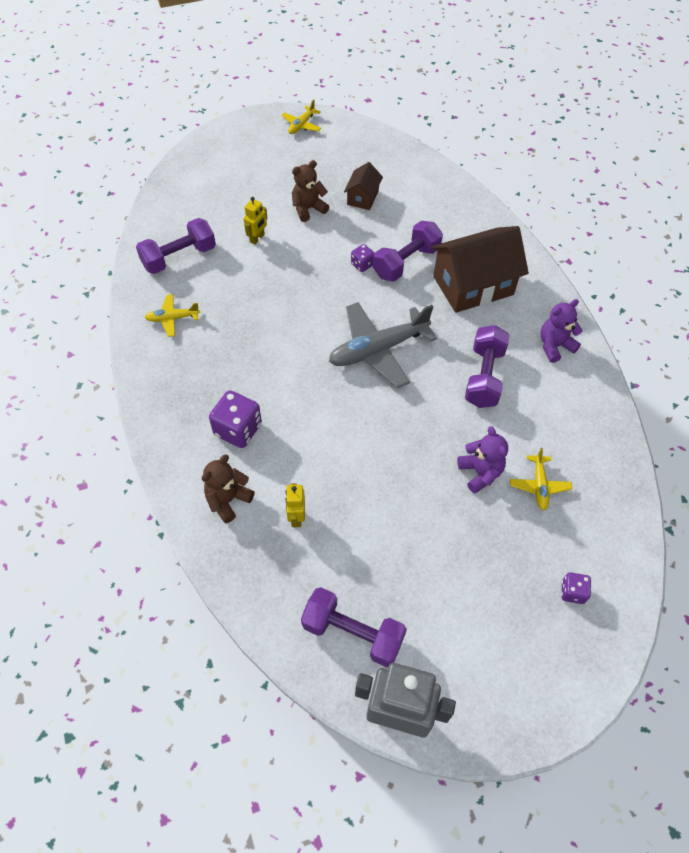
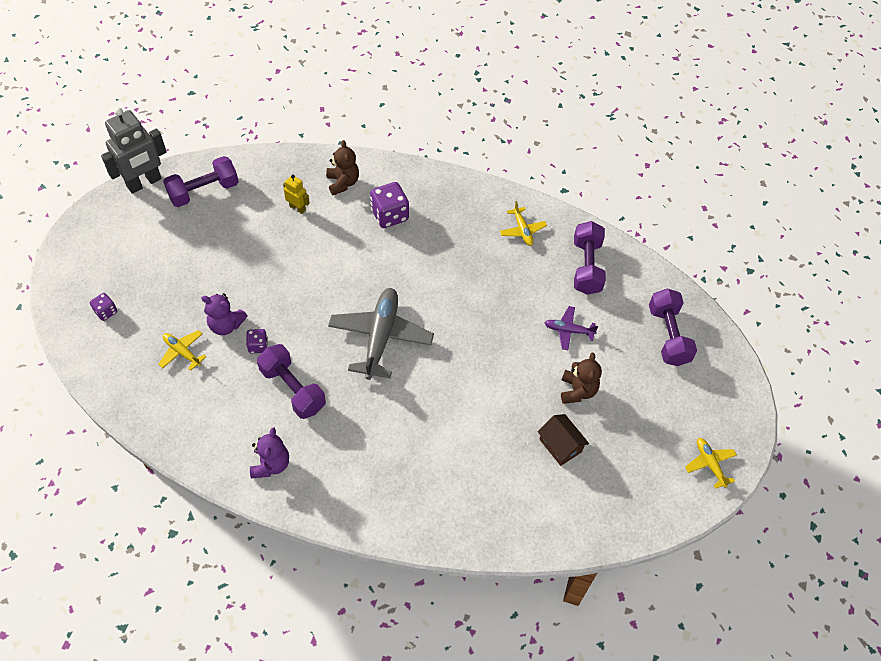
camera: 125 degrees right, 0 degrees up
(172, 318) = (522, 230): yellow plane -> yellow plane turned 135 degrees clockwise
(257, 238) = (568, 330): yellow robot -> purple plane
(362, 264) = (476, 387): purple dice -> purple dice (258, 346)
(406, 262) = (452, 422): purple dumbbell -> purple dumbbell (668, 335)
(473, 285) = (383, 454): brown house -> none

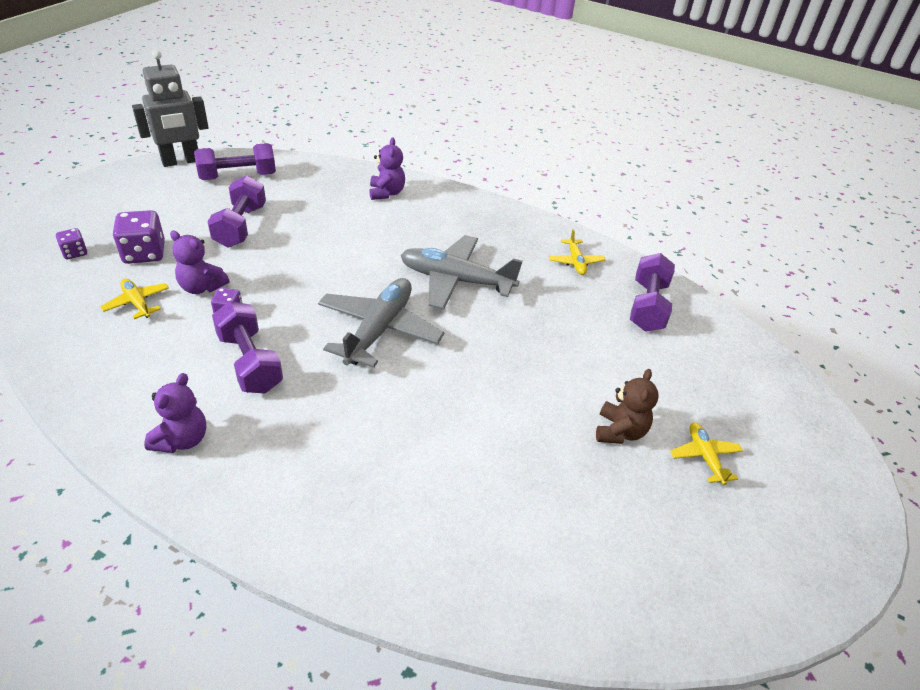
camera: 10 degrees right, 15 degrees down
(297, 208) = (330, 204): yellow robot -> none
(343, 183) = (386, 193): brown teddy bear -> purple teddy bear
(389, 215) = (428, 225): purple dice -> purple dice (144, 253)
(428, 273) = (456, 280): none -> grey plane
(560, 445) = (586, 493): brown house -> none
(568, 330) = (616, 364): purple plane -> none
(668, 335) = (747, 392): purple dumbbell -> purple dumbbell (240, 226)
(709, 464) = (808, 560): yellow plane -> yellow plane (704, 456)

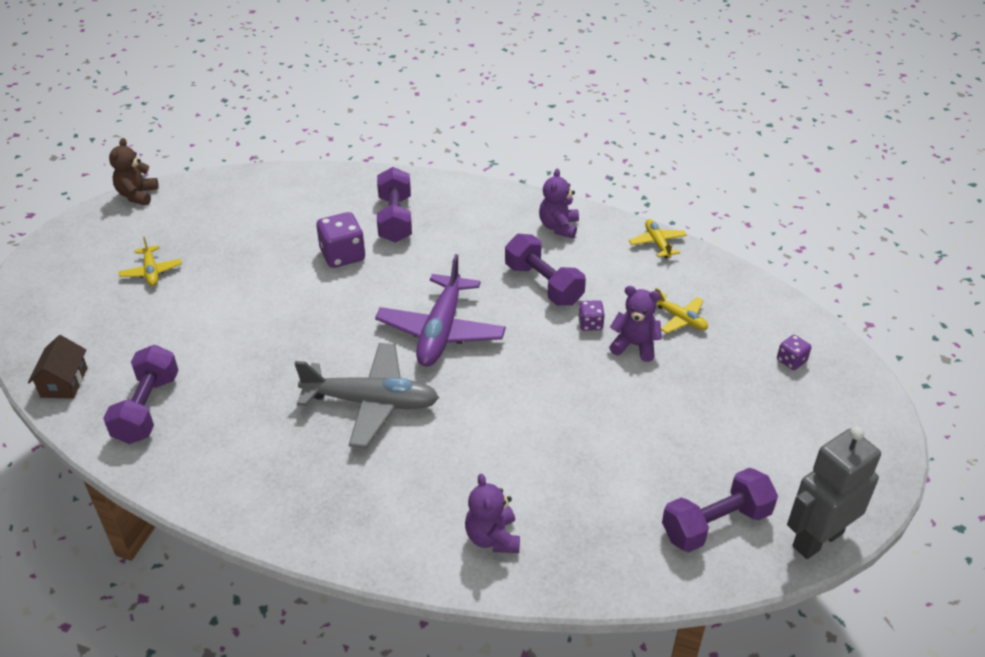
camera: 175 degrees right, 0 degrees up
(144, 253) = (723, 373): purple dice -> purple dice (343, 255)
(240, 226) = (651, 432): purple dumbbell -> purple dumbbell (395, 219)
(379, 330) = (441, 331): grey plane -> purple plane
(575, 262) = (221, 459): yellow plane -> yellow plane (657, 243)
(619, 431) = (218, 279): brown teddy bear -> brown teddy bear (137, 195)
(733, 340) = (64, 382): none -> brown house

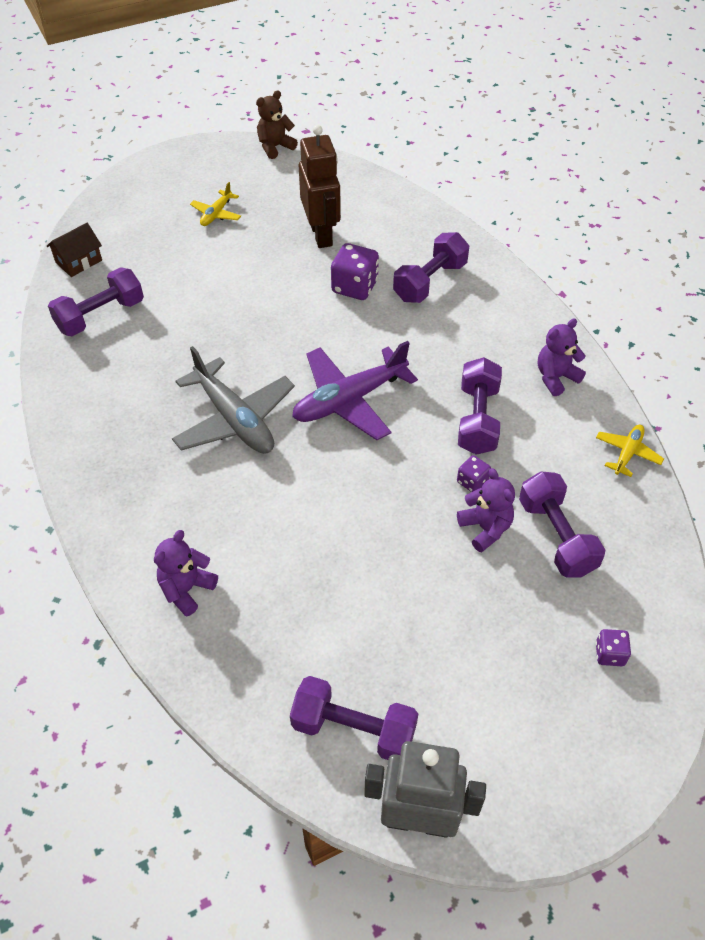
camera: 45 degrees right, 10 degrees up
(266, 235) = (321, 234): none -> brown robot
(680, 319) = (556, 536): yellow plane -> purple dumbbell

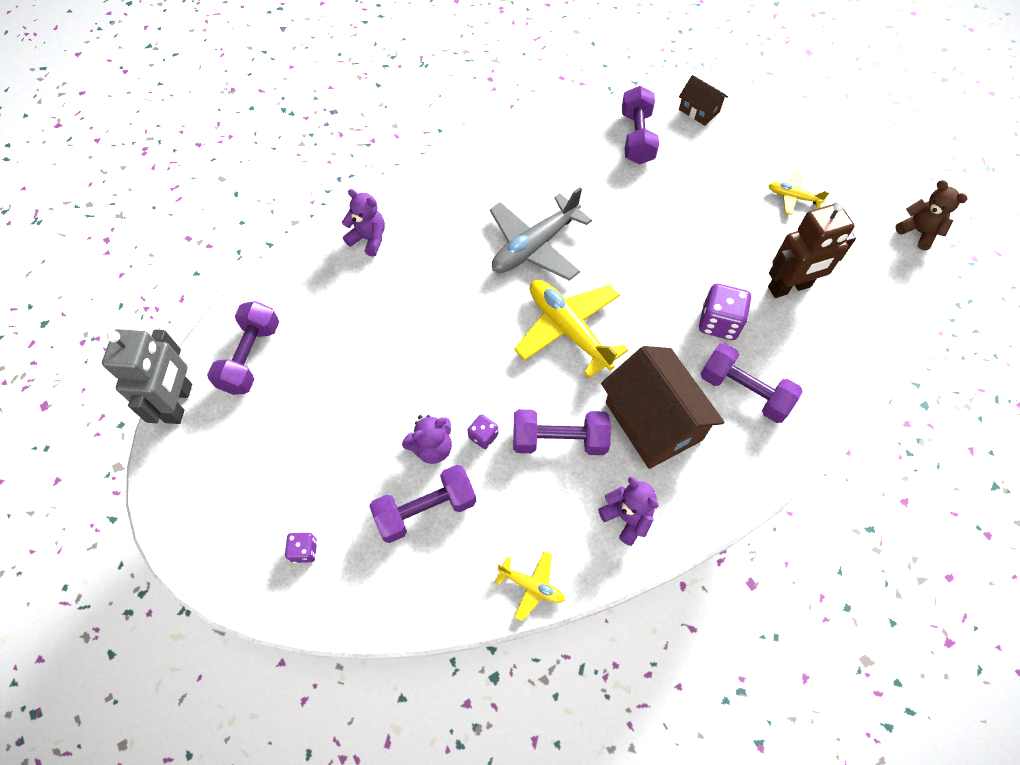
camera: 85 degrees right, 10 degrees up
(101, 316) = (637, 137): purple dumbbell -> purple dumbbell turned 45 degrees clockwise
(349, 400) = (568, 330): purple plane -> yellow plane
(458, 347) = (653, 421): none -> brown house

